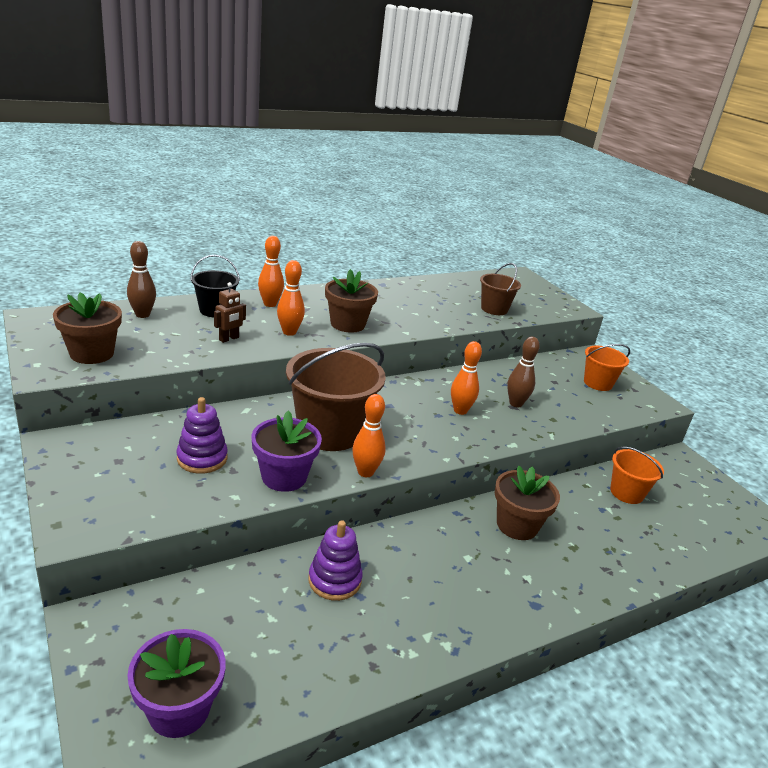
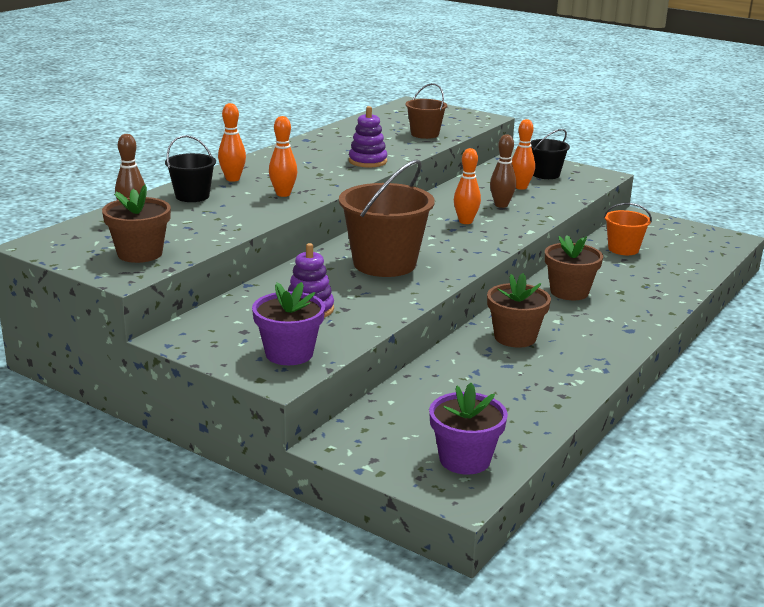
camera: 25 degrees left, 5 degrees down
(229, 339) = (240, 212): brown robot -> none
(284, 477) = (390, 300): purple flower pot -> purple flower pot (289, 353)
(334, 580) = (480, 363): purple stacking toy -> purple stacking toy (367, 161)
(347, 324) = (322, 176): brown flower pot -> brown flower pot (515, 337)
(365, 472) = (446, 279): orange bowling pin -> orange bowling pin (520, 187)
(598, 383) = (545, 174): orange bucket -> black bucket

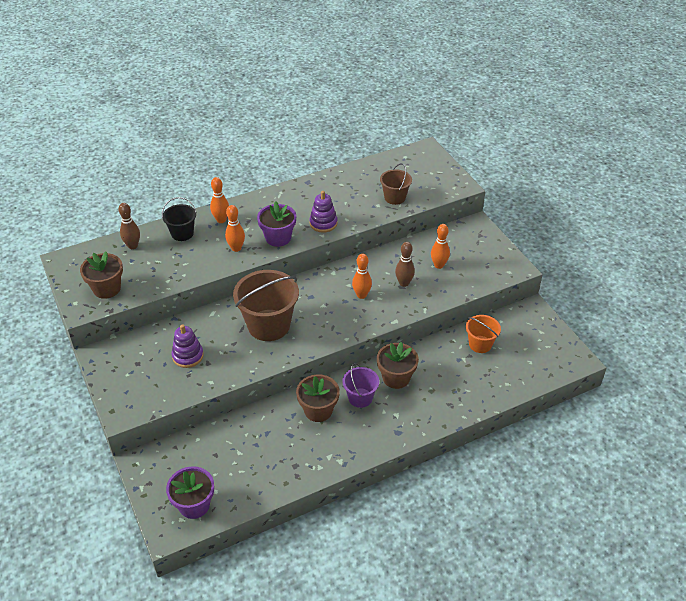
camera: 30 degrees right, 20 degrees up
(289, 353) = (144, 394): purple flower pot -> purple flower pot (278, 238)
(545, 174) = (473, 254): black bucket -> none
(550, 316) = (360, 398): none -> purple bucket

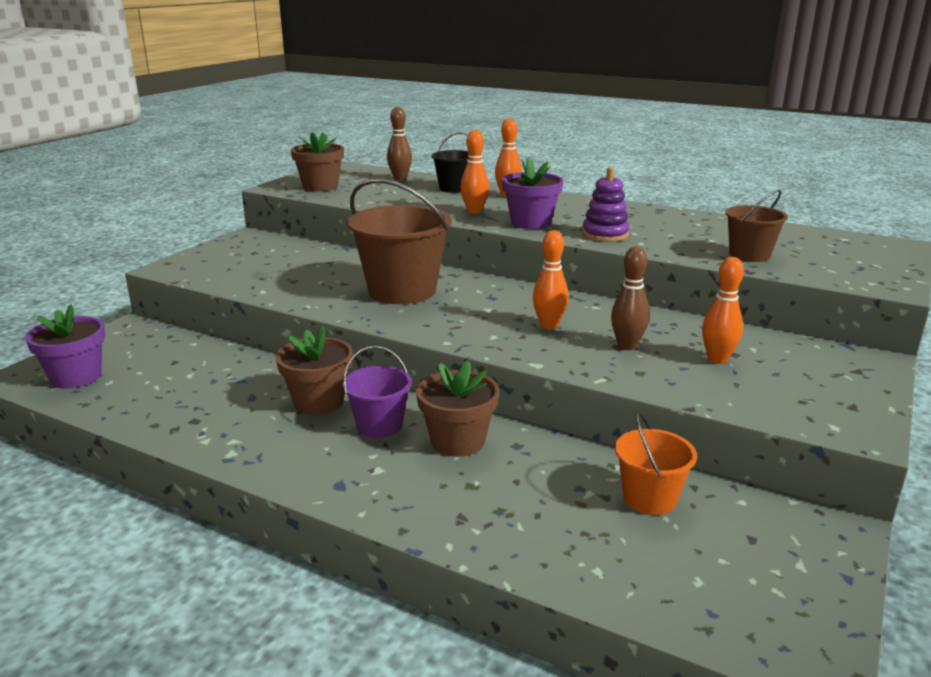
camera: 55 degrees right, 20 degrees down
(188, 356) = (293, 269): purple stacking toy -> none

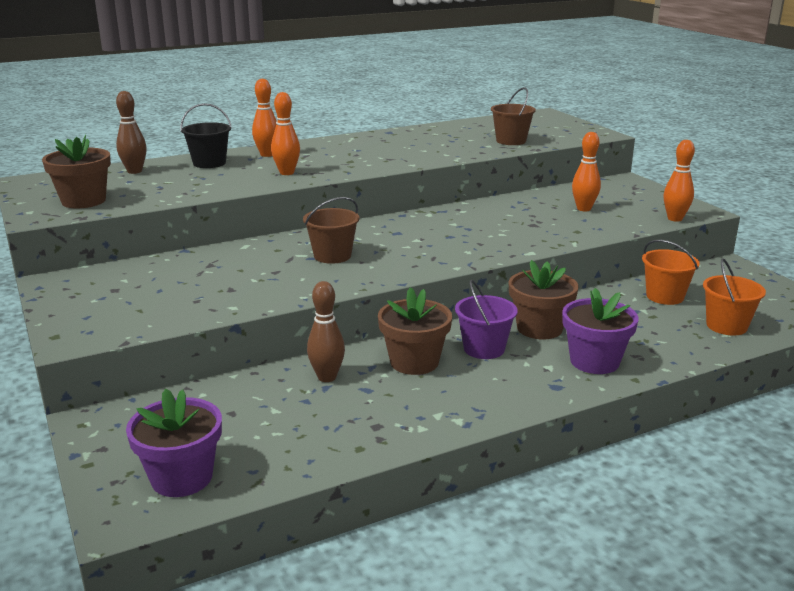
camera: 55 degrees left, 0 degrees up
(402, 291) = (332, 256): brown bucket -> brown bucket, size x0.55
(531, 222) = (348, 166): purple flower pot -> purple flower pot (594, 361)
(549, 325) = (474, 231): orange bowling pin -> orange bowling pin (675, 219)
(605, 234) = (413, 157): purple stacking toy -> none
(625, 567) = (726, 326): none -> orange bucket
(627, 346) = (536, 222): brown bowling pin -> brown bowling pin (327, 377)

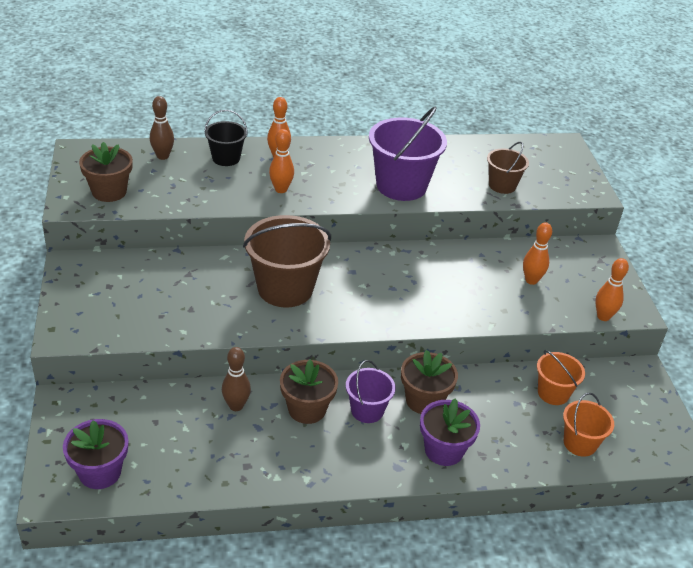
camera: 15 degrees right, 15 degrees up
(332, 256) = (285, 288): brown bucket -> brown bucket, size x1.81
(412, 154) = (401, 186): none -> purple bucket

